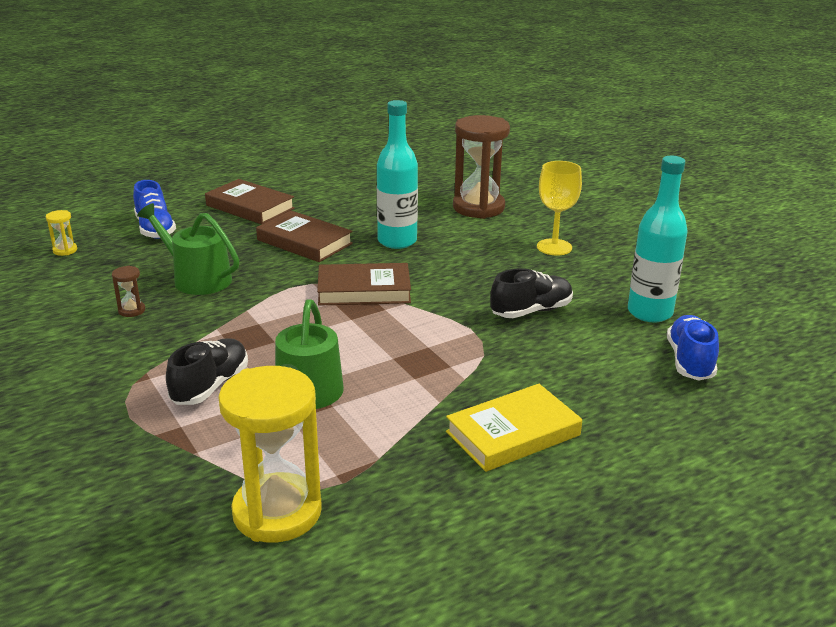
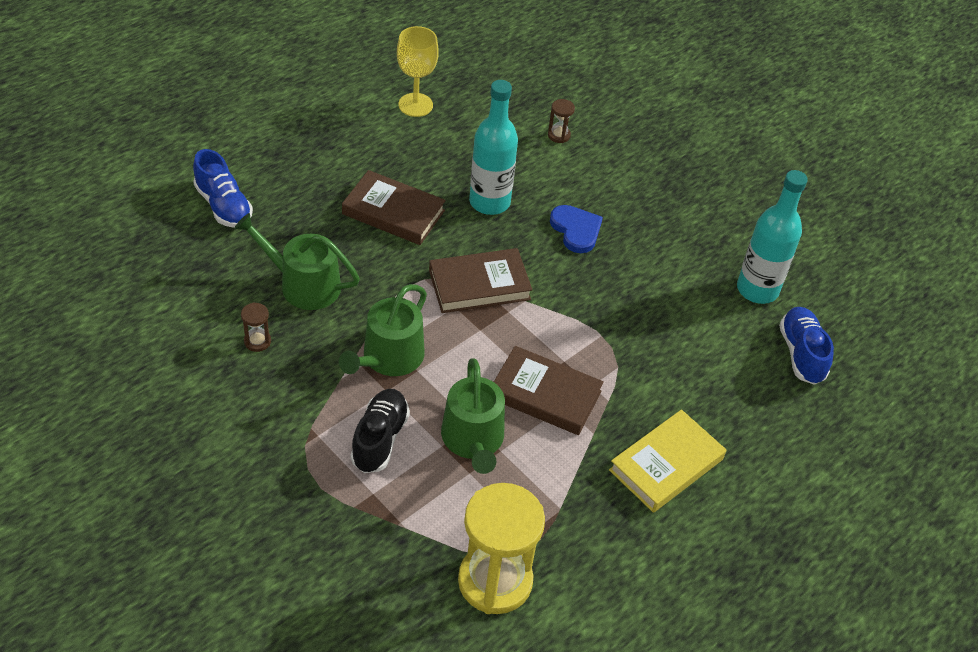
camera: 15 degrees left, 20 degrees up
(65, 250) = (141, 252): yellow hourglass -> none
(250, 207) = (312, 156): brown book -> brown book (545, 395)
(251, 331) = (388, 358): none -> green watering can
(473, 263) = (576, 230): none -> blue heart
(478, 207) = (559, 135): brown hourglass -> brown hourglass, size x0.41
(531, 311) = (648, 299): black shoe -> none
(554, 247) = (650, 197): yellow goblet -> yellow goblet (415, 105)

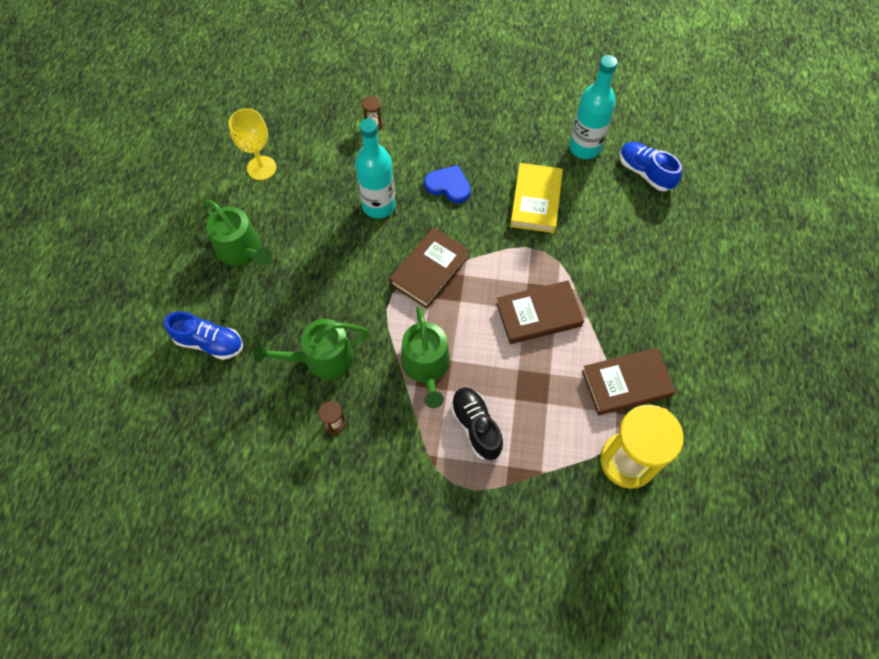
camera: 35 degrees left, 15 degrees up
(393, 212) = (326, 259): brown book -> brown book (626, 383)
(473, 440) = (529, 380): green watering can -> green watering can (242, 250)
(666, 465) = (644, 305): yellow book -> yellow book (536, 201)

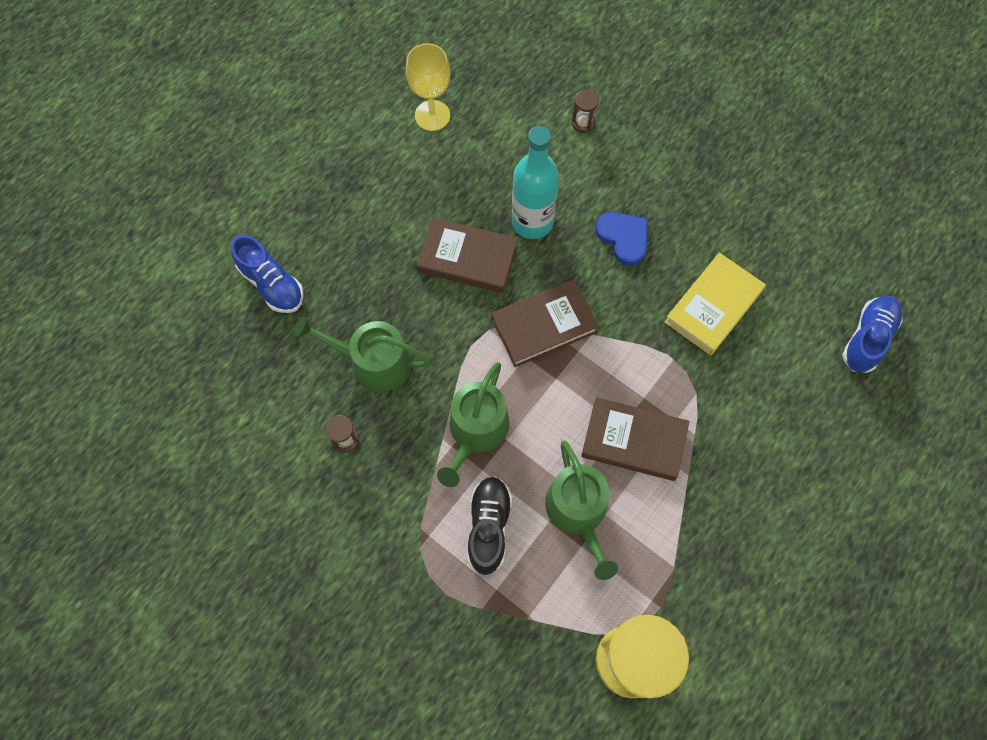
camera: 30 degrees right, 5 degrees up
(242, 250) = (360, 198): green watering can -> green watering can (578, 512)
(585, 147) = (812, 271): turquoise bottle -> none
(626, 383) = (684, 574): brown book -> brown book (467, 258)
(645, 172) = (867, 339): blue shoe -> blue shoe turned 45 degrees clockwise

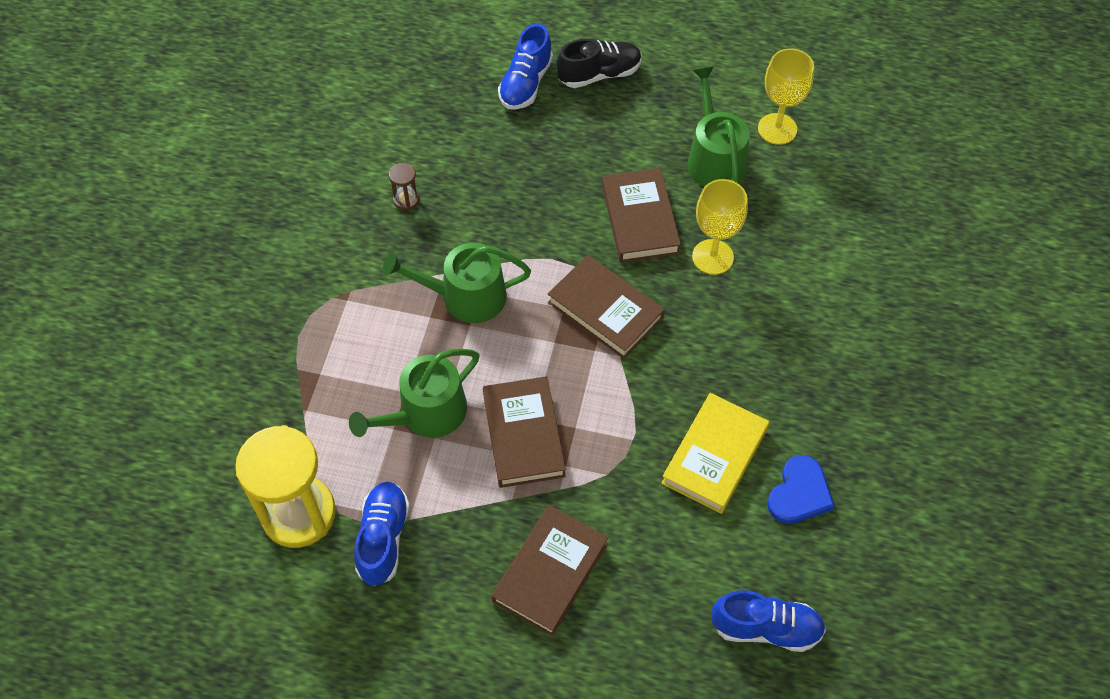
camera: 65 degrees right, 10 degrees down
(373, 362) = (491, 189): green watering can -> green watering can (714, 158)
(489, 527) = (376, 344): black shoe -> black shoe (599, 74)
(532, 222) = (712, 257): turquoise bottle -> yellow goblet
(583, 123) = (856, 257): brown hourglass -> none
(624, 238) = (744, 343): blue heart -> blue heart (799, 493)
(683, 595) = (383, 539): none -> blue shoe
(713, 306) = (714, 456): yellow book -> yellow book turned 75 degrees counterclockwise
(765, 473) = (550, 572): none -> brown book

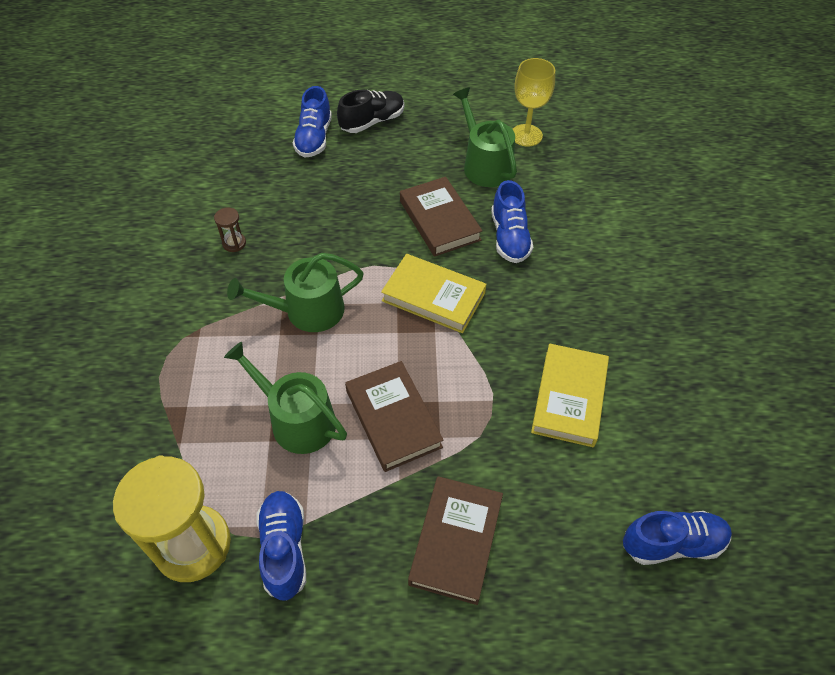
camera: 15 degrees left, 5 degrees down
(426, 413) = (297, 420): green watering can -> green watering can turned 90 degrees clockwise
(605, 310) = (433, 297): brown book -> yellow book
(712, 257) = (509, 237): yellow goblet -> blue shoe
(799, 493) = (653, 413): blue heart -> none

